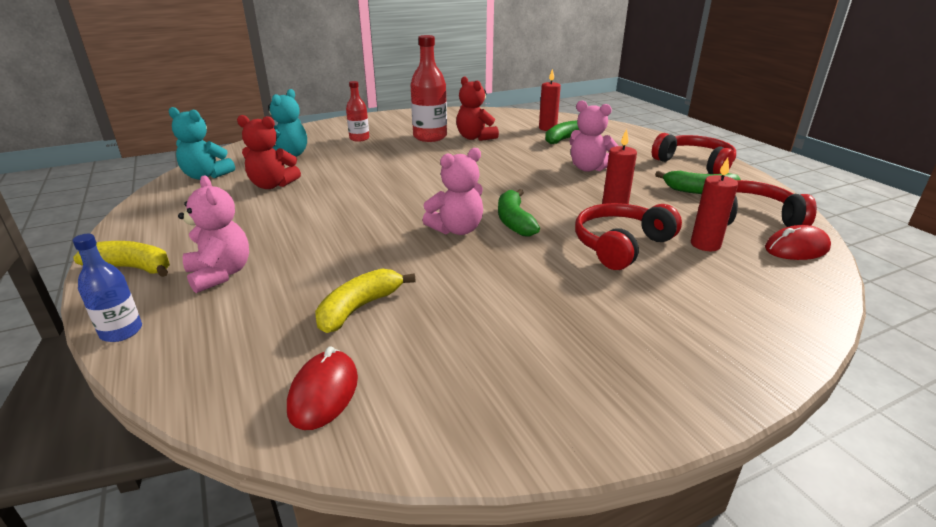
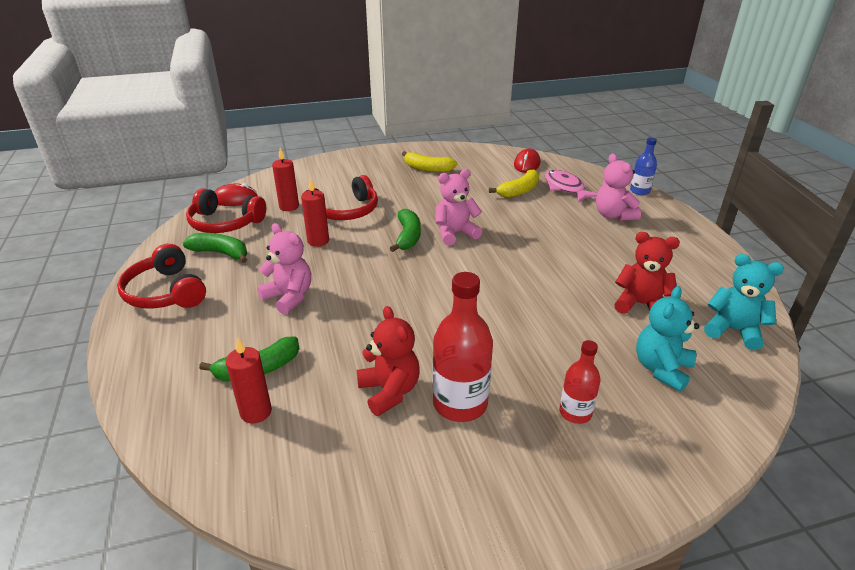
camera: 170 degrees left, 5 degrees up
(132, 268) = (678, 225): yellow banana -> yellow banana (427, 169)
(267, 324) = (565, 188): none -> pink fish

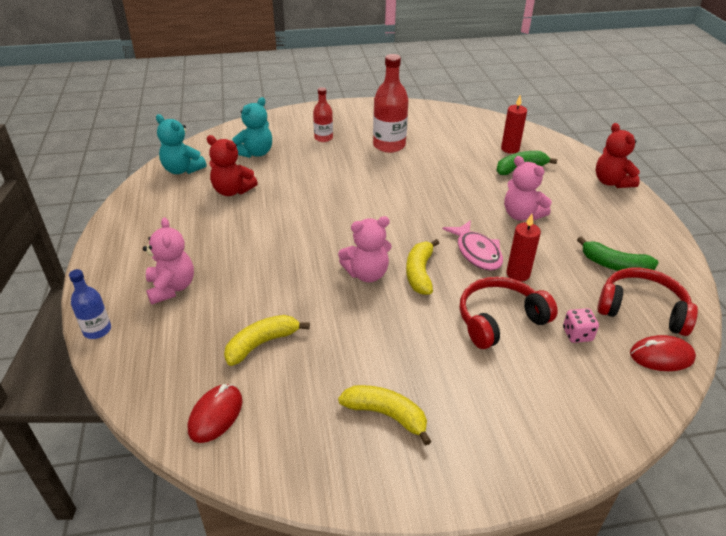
camera: 175 degrees left, 5 degrees up
(166, 292) = (633, 226): red headphones -> none
(289, 206) = (577, 334): red candle -> pink dice
(389, 391) = (431, 153): red teddy bear -> red teddy bear (611, 182)
(408, 236) = (420, 273): green banana -> yellow banana
(565, 188) = (193, 345): pink fish -> pink fish (477, 252)

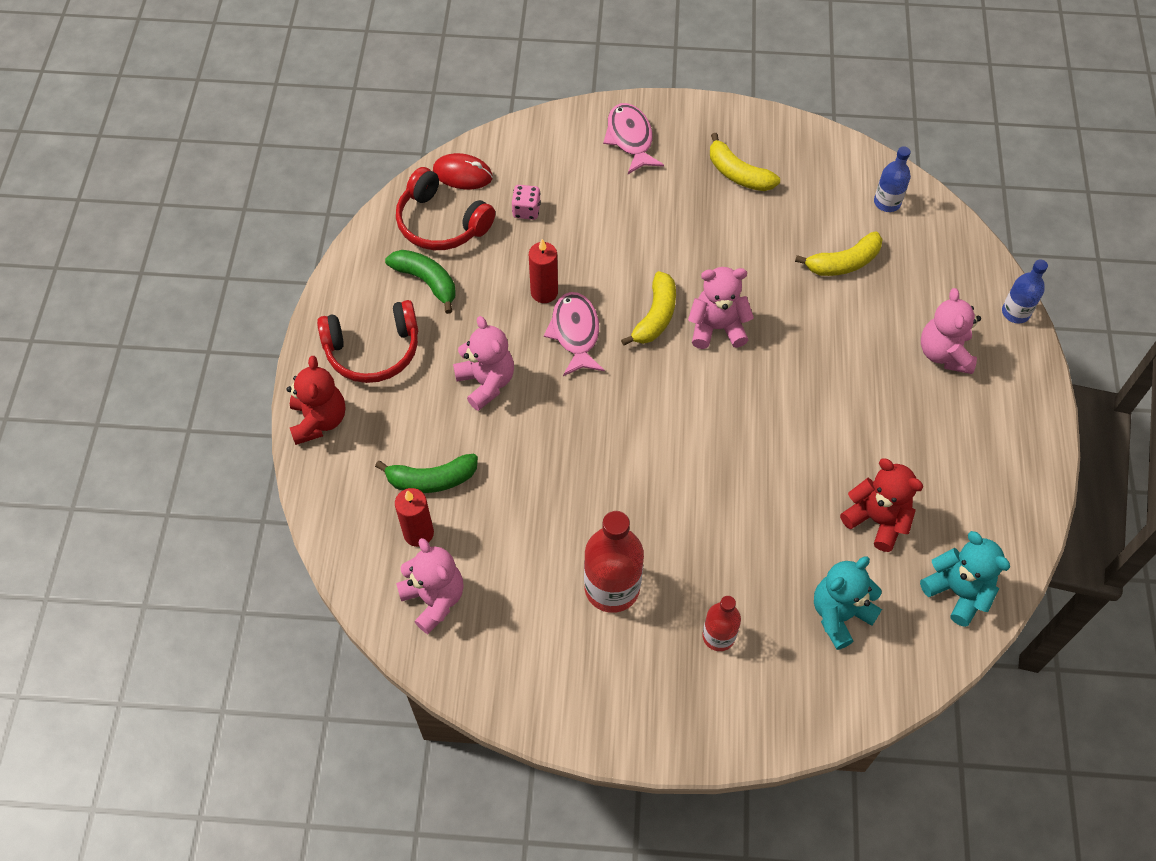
camera: 165 degrees left, 20 degrees up
(215, 415) = (887, 202): red mouse -> blue bottle
(482, 130) = (434, 599): none -> pink teddy bear
(499, 320) = (595, 241): red headphones -> red headphones (373, 350)
(521, 433) = (630, 139): none -> pink fish

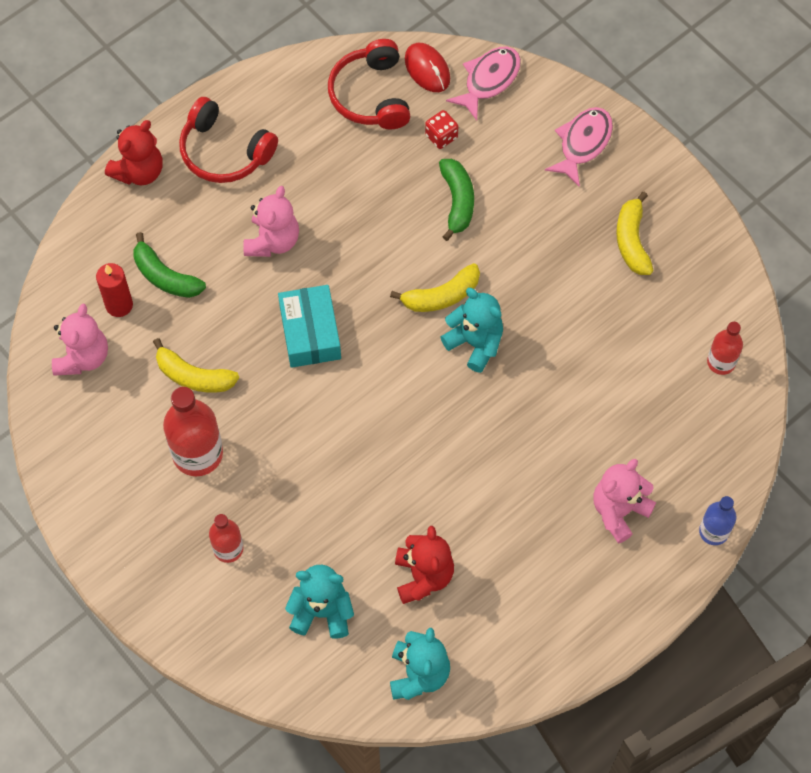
camera: 45 degrees right, 5 degrees up
(426, 281) = (313, 131): green banana -> green banana (457, 201)
(526, 210) = (441, 136): pink dice -> red dice
(544, 292) = (384, 210): red candle -> none
(575, 333) = (372, 259): pink fish -> pink fish (488, 80)
(592, 423) = (310, 333): none -> turquoise box
(717, 328) = (475, 343): pink teddy bear -> turquoise teddy bear
(843, 263) = (628, 378): yellow banana -> yellow banana (194, 376)
(887, 202) = (721, 362): blue bottle -> red bottle

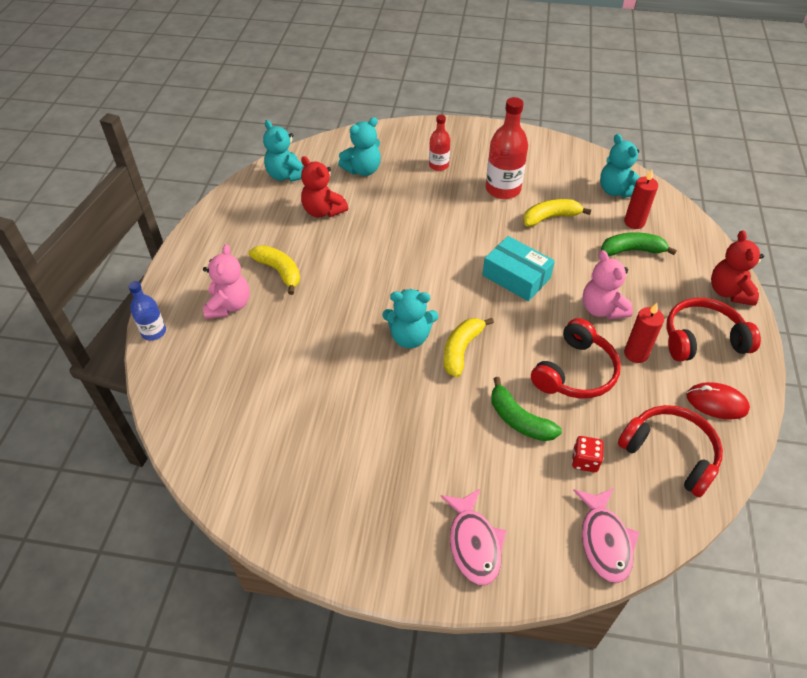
camera: 140 degrees right, 15 degrees down
(83, 357) = (616, 190): pink teddy bear -> turquoise teddy bear
(296, 182) = (636, 354): none -> red candle
(366, 205) = (575, 372): none -> red headphones
(427, 69) = (659, 510): red mouse -> red mouse (716, 403)
(632, 241) = (361, 487): yellow banana -> yellow banana (279, 271)
(721, 362) = (218, 442): red bottle -> none

